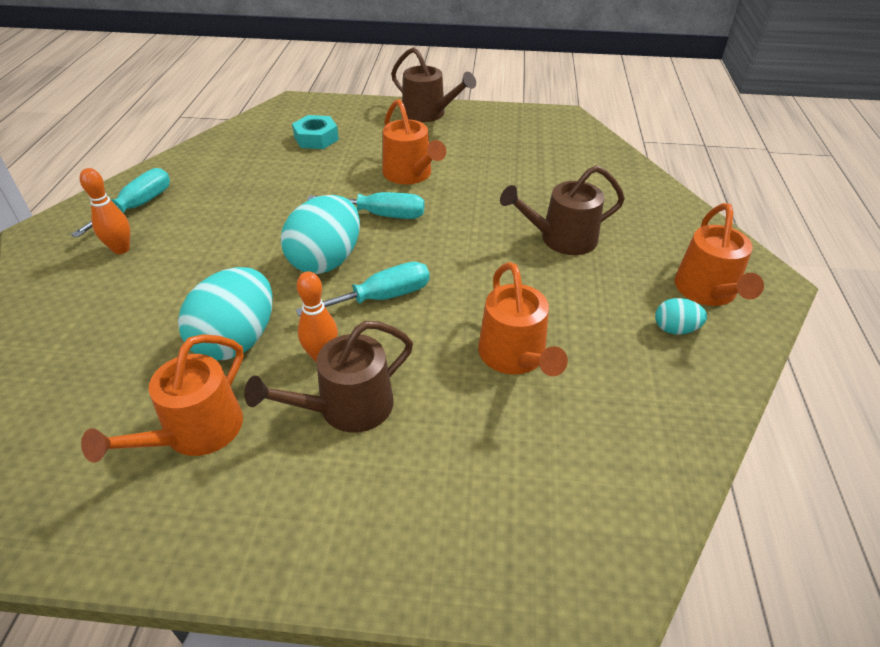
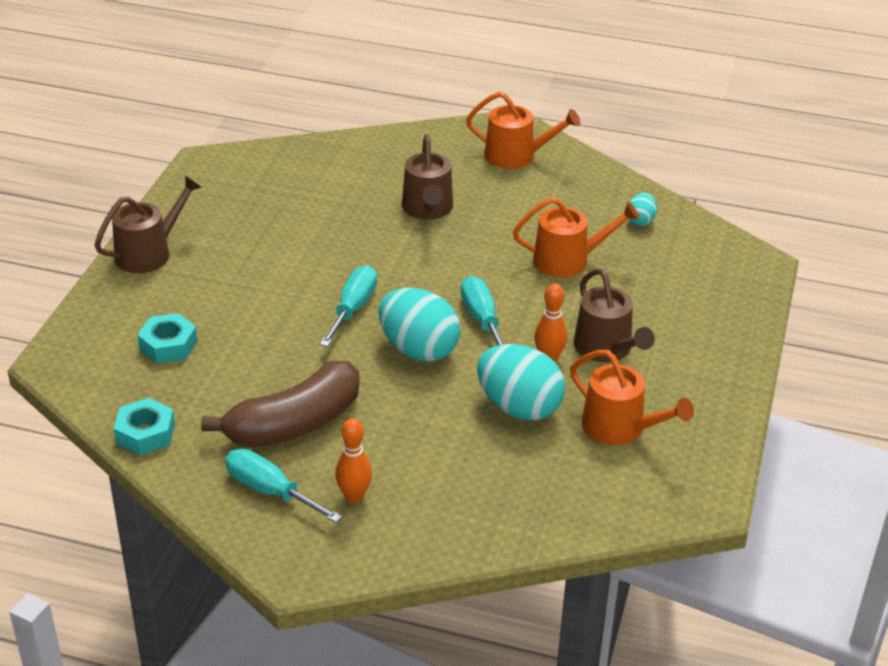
camera: 80 degrees left, 5 degrees down
(213, 146) = (145, 433): none -> turquoise nut
(219, 206) = (294, 424): none -> brown banana
(410, 174) = (282, 282): orange watering can -> none
(675, 329) = (554, 182): turquoise egg -> turquoise egg (640, 221)

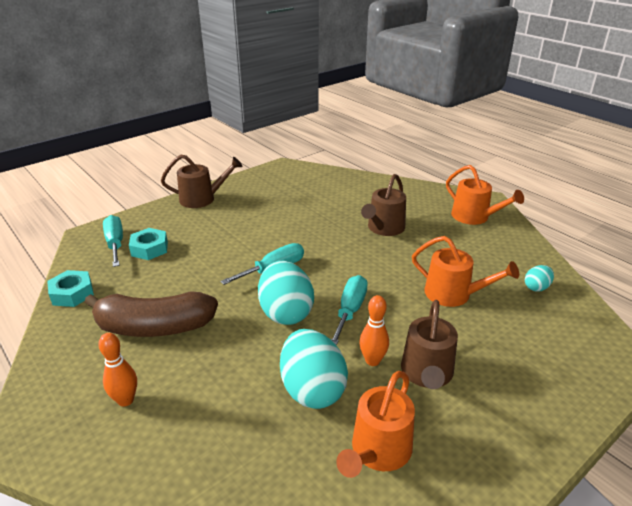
camera: 35 degrees right, 5 degrees down
(270, 491) = (84, 367): turquoise screwdriver -> turquoise screwdriver (115, 243)
(619, 428) = (378, 451): orange watering can -> orange watering can turned 45 degrees clockwise

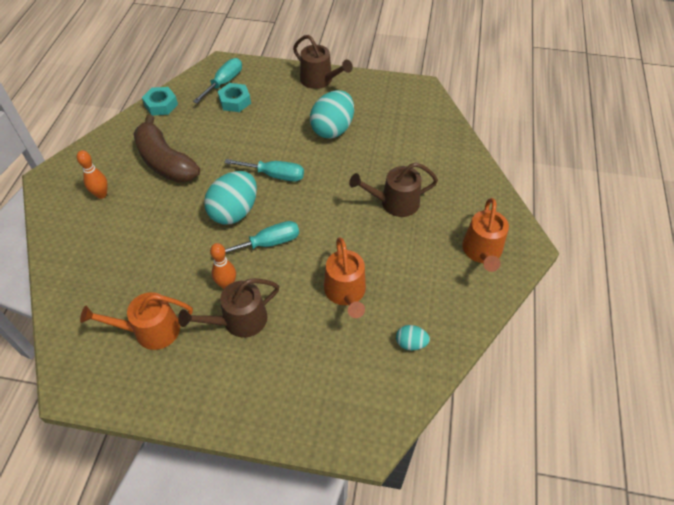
camera: 50 degrees right, 20 degrees up
(312, 389) = (175, 269): turquoise egg -> turquoise egg (332, 129)

